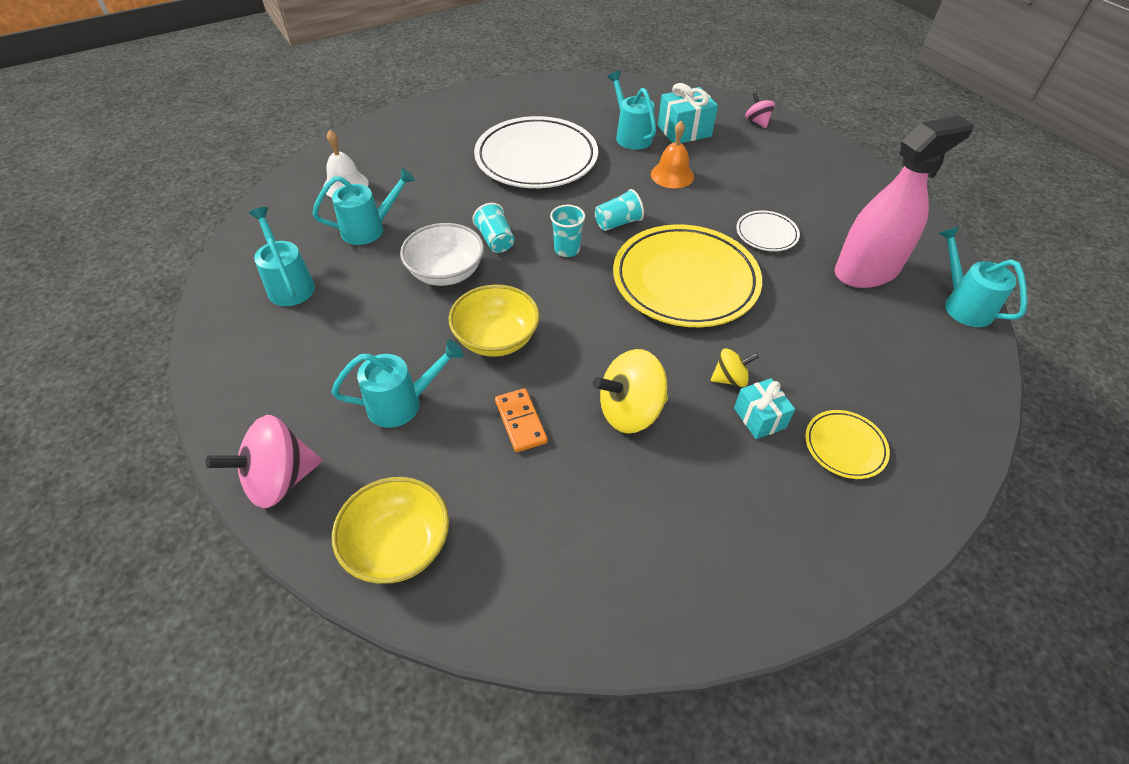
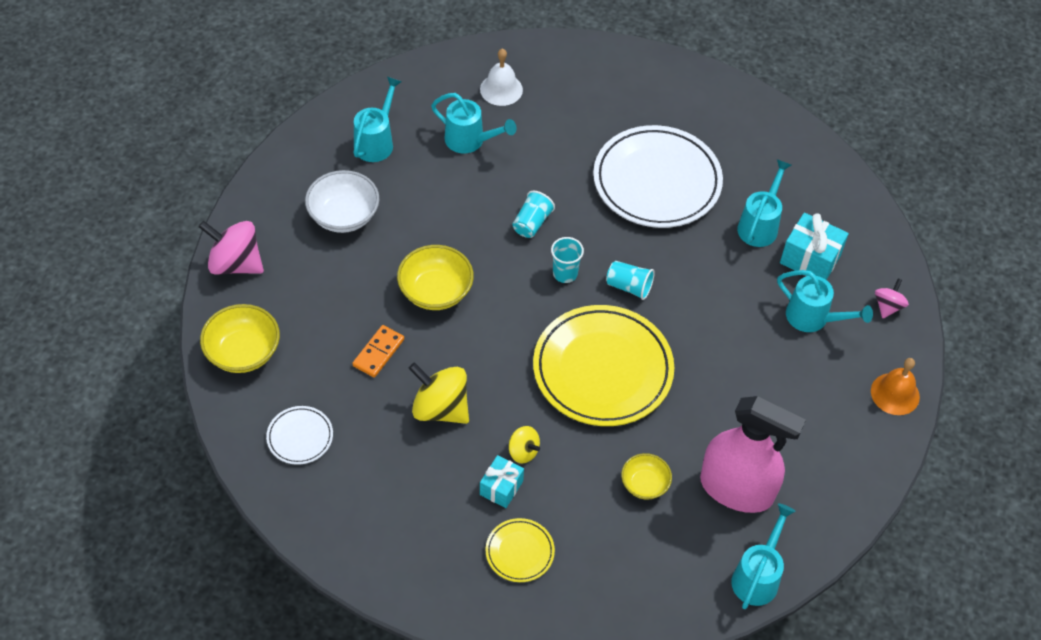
camera: 50 degrees right, 5 degrees up
(403, 403) = (338, 280): turquoise watering can -> turquoise watering can (813, 318)
(446, 272) = (470, 218): white bowl -> white bowl (344, 216)
(672, 175) = (732, 287): orange bell -> orange bell (895, 394)
(766, 234) = (717, 395): white plate -> white plate (300, 437)
(824, 320) = (644, 484): none -> yellow bowl

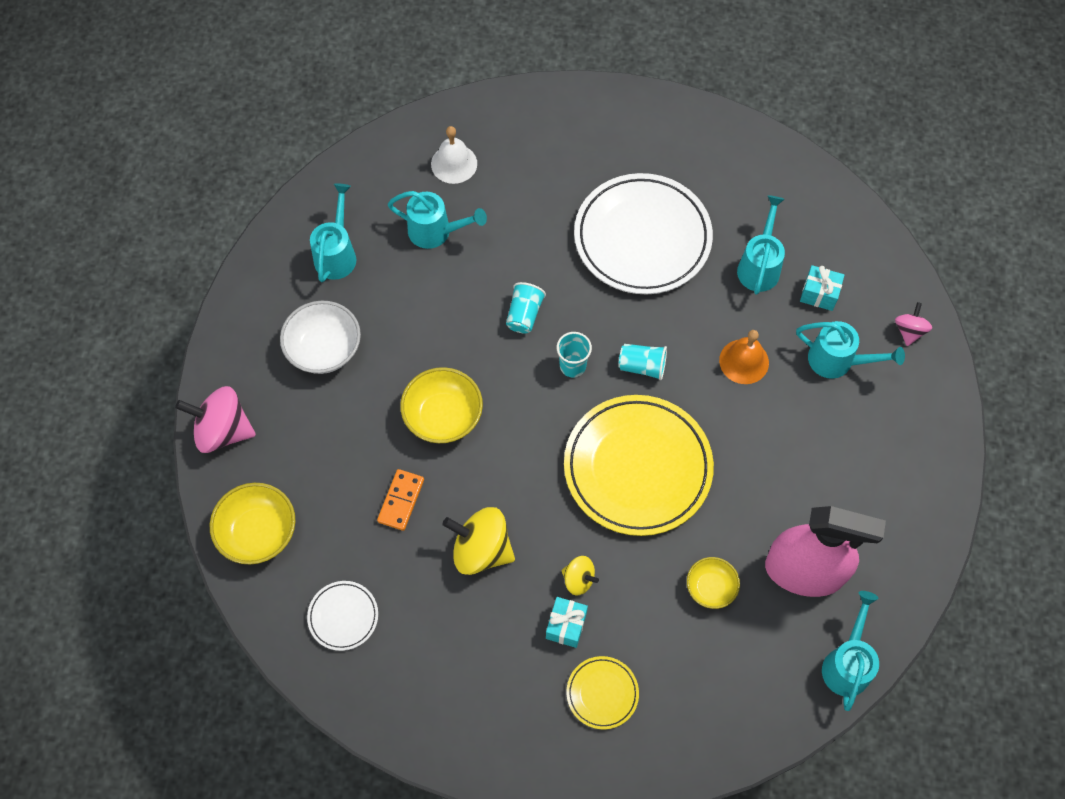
camera: 10 degrees left, 10 degrees up
(810, 259) = (819, 294): turquoise gift -> turquoise gift, size x0.65
(895, 394) = (938, 428): orange bell -> orange bell (744, 361)

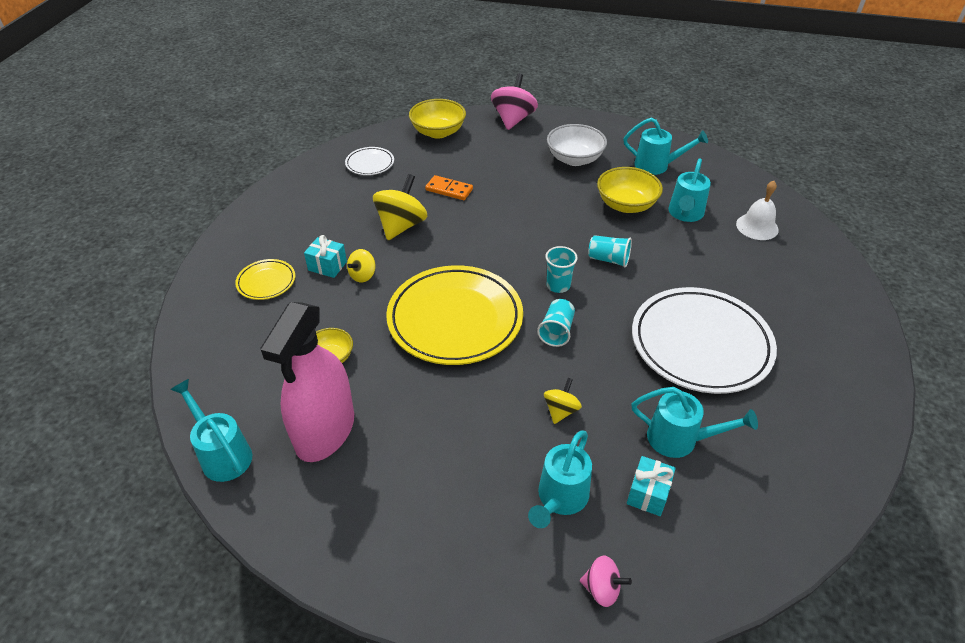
camera: 95 degrees right, 20 degrees down
(443, 416) = (515, 212): yellow bowl -> yellow bowl (626, 205)
(744, 361) = (561, 410): orange bell -> yellow spinning top
(847, 663) = (222, 454): turquoise watering can -> turquoise watering can turned 150 degrees counterclockwise

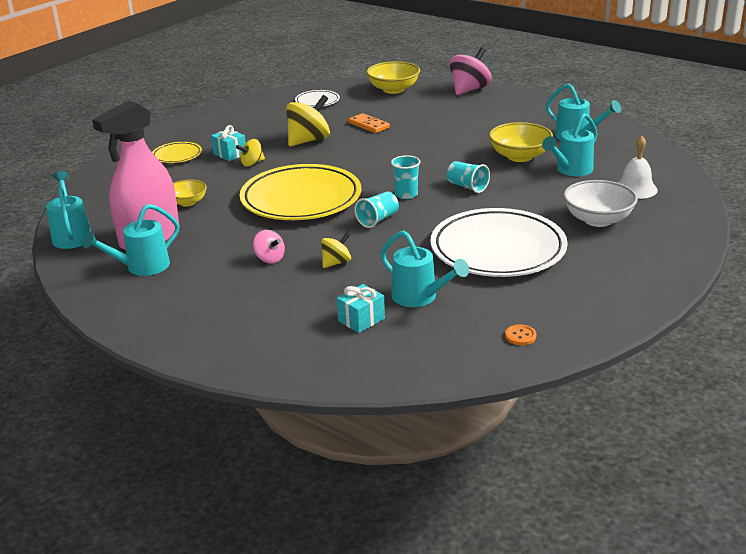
camera: 25 degrees right, 15 degrees down
(559, 499) = (288, 307): turquoise watering can -> turquoise watering can (141, 267)
(574, 159) = (501, 122): white bowl -> white bowl (598, 220)
(602, 589) = (274, 357): pink spinning top -> pink spinning top (270, 259)
(811, 467) = (520, 336): none -> orange button

